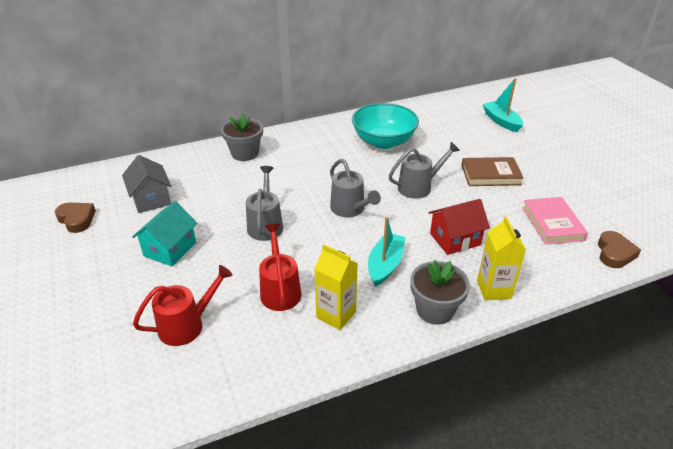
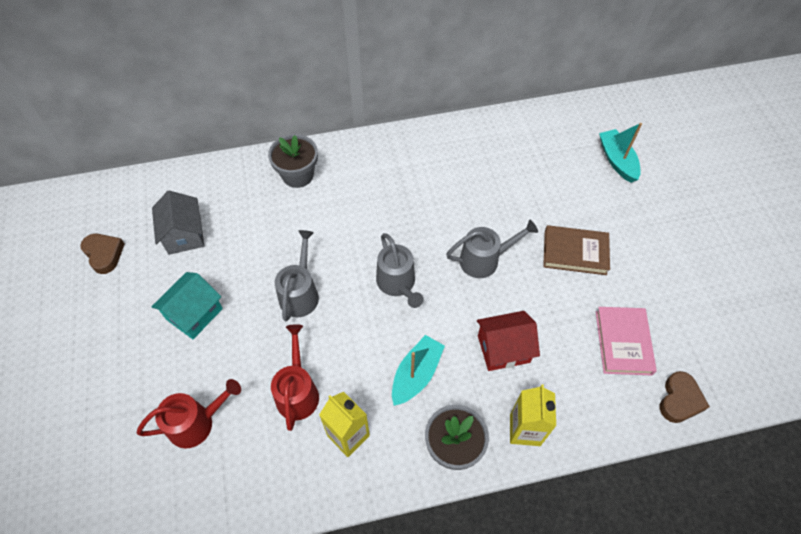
camera: 10 degrees right, 20 degrees up
(383, 141) = (462, 177): turquoise bowl -> none

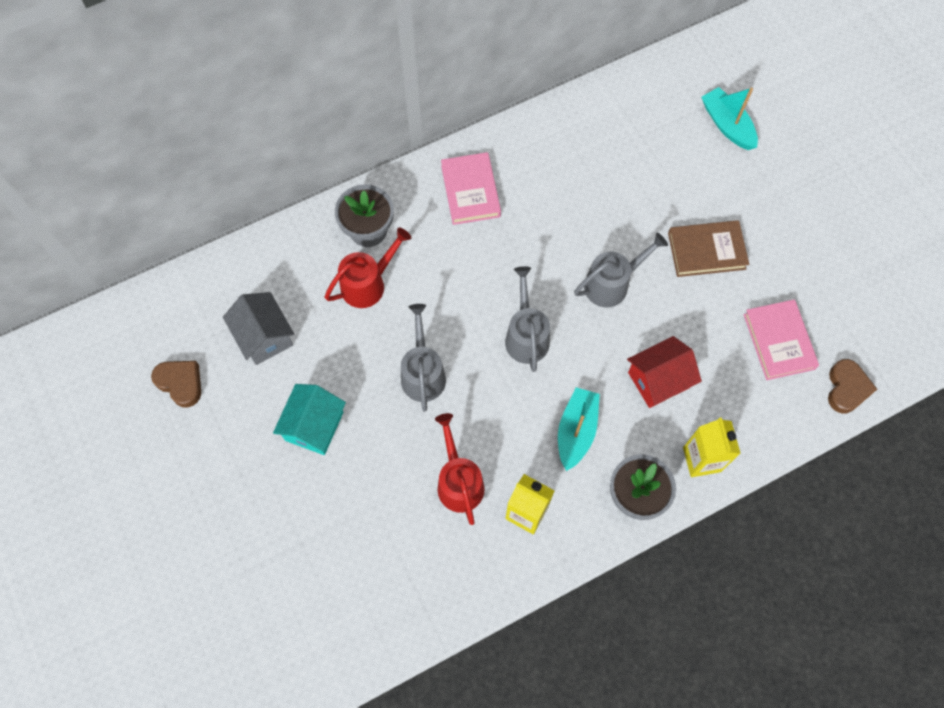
camera: 15 degrees left, 10 degrees up
(197, 423) = (365, 541): red watering can -> red watering can (368, 283)
(389, 164) = (470, 191): none -> pink book
(398, 284) = (526, 335): grey watering can -> grey watering can turned 150 degrees counterclockwise

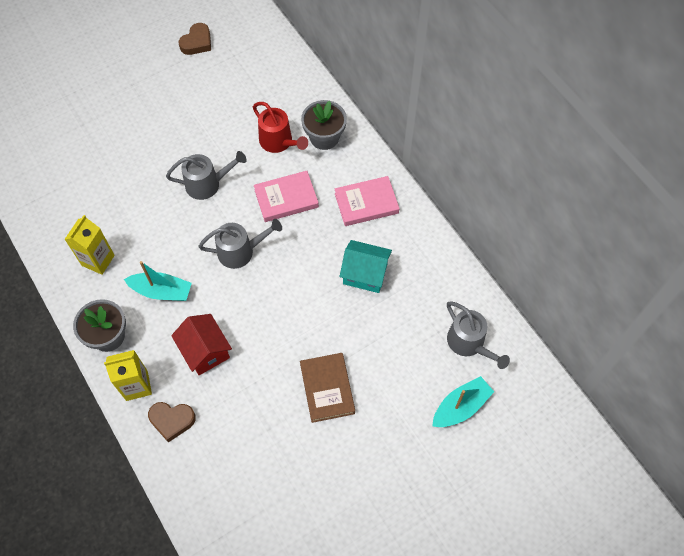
camera: 85 degrees right, 5 degrees down
(264, 336) = (233, 84): grey house -> none
(314, 426) = (166, 121): turquoise house -> turquoise house (365, 274)
(458, 481) = (123, 214): red watering can -> none
(612, 283) = (290, 312): grey watering can -> grey watering can (469, 343)
(779, 341) = (243, 450): pink book -> pink book (286, 198)
(846, 388) = (200, 509): brown heart -> brown heart (172, 420)

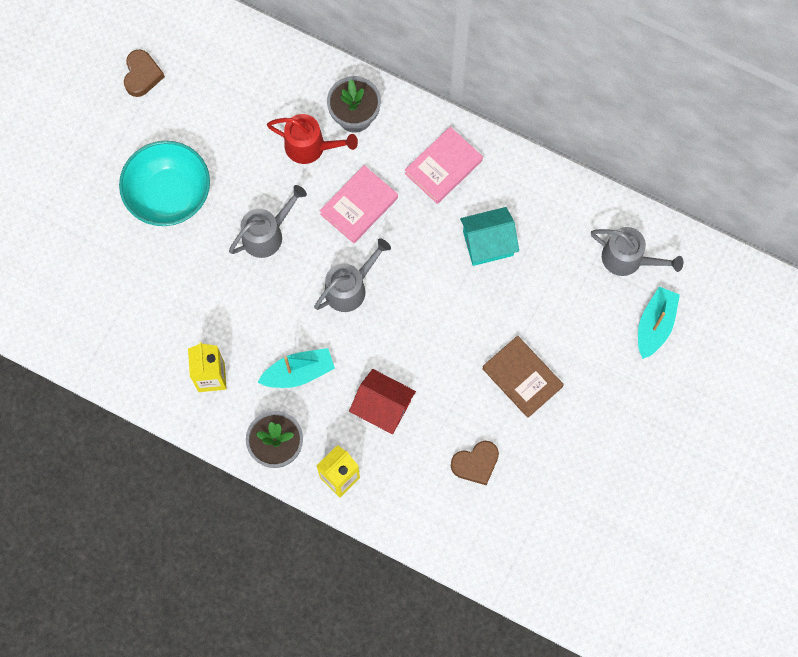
camera: 30 degrees left, 10 degrees up
(159, 124) = (169, 195): none -> turquoise bowl
(172, 420) = (396, 490): brown heart -> brown heart (476, 463)

